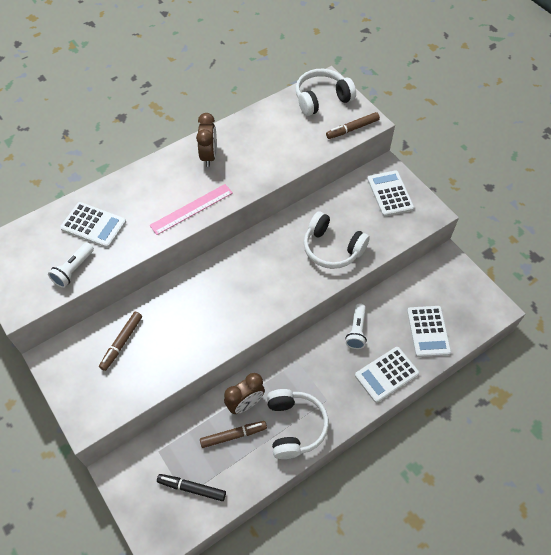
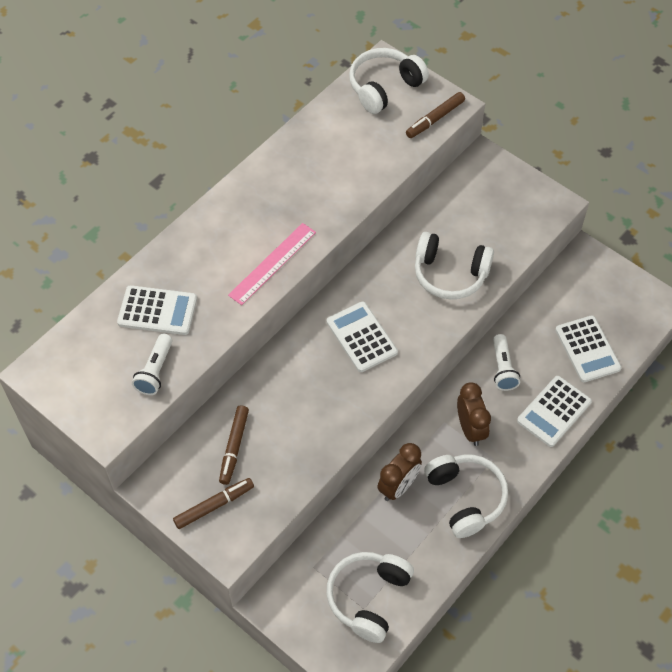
camera: 15 degrees left, 0 degrees up
(192, 488) = (369, 598): black marker -> white headphones
(209, 156) = (269, 192): brown clock -> brown clock (470, 429)
(233, 435) = (397, 526): brown marker -> brown marker (214, 506)
(390, 193) = (498, 190): white calculator -> white calculator (362, 337)

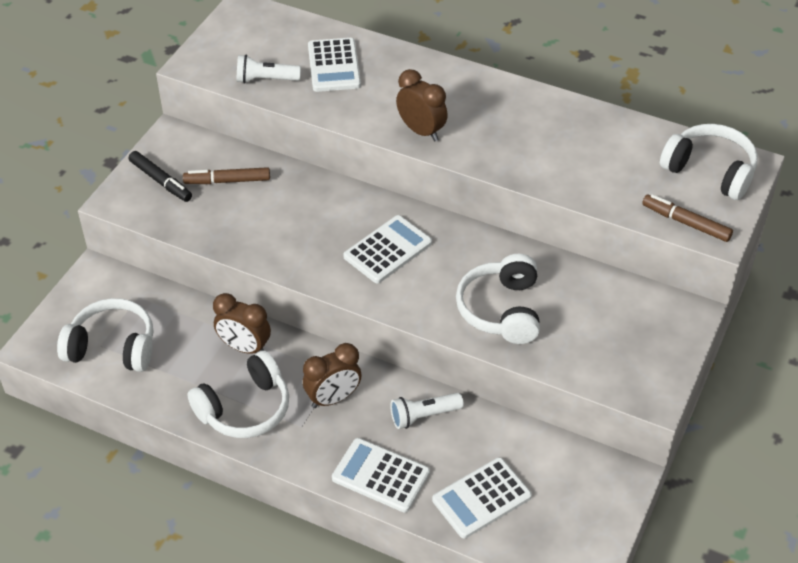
camera: 75 degrees right, 10 degrees down
(214, 506) = (161, 181): brown marker -> black marker
(272, 263) = (421, 131): pink ruler -> brown clock

